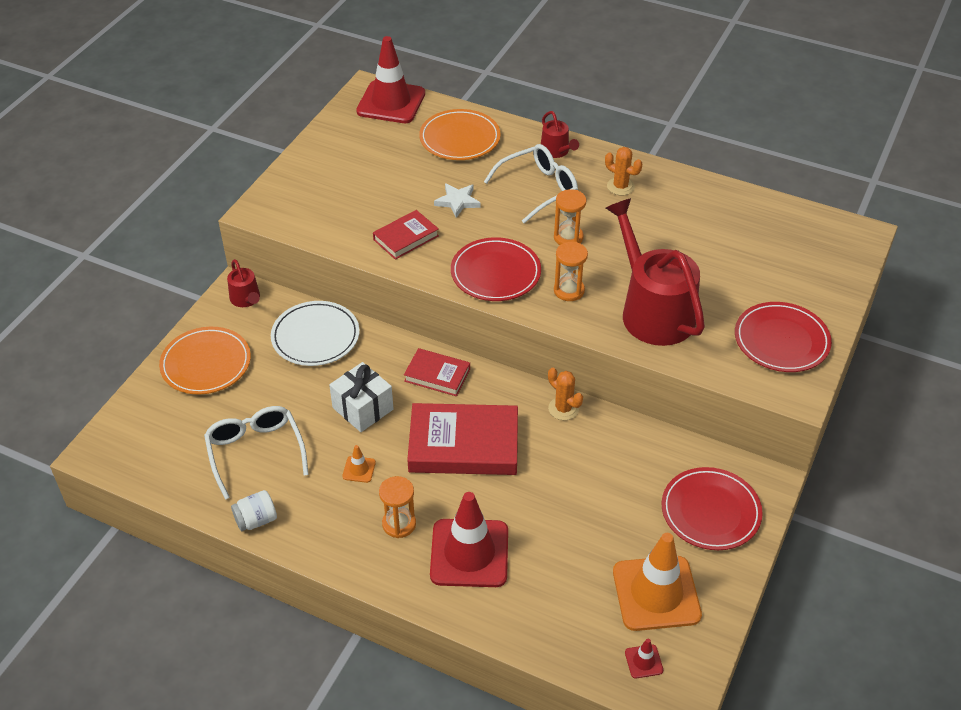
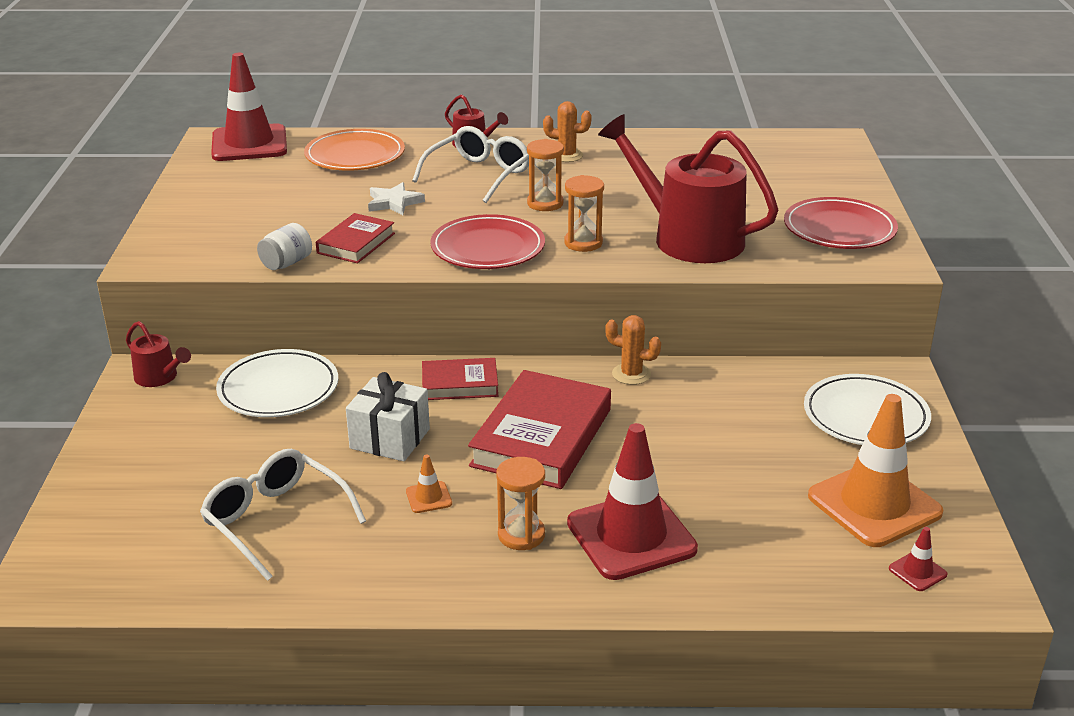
camera: 25 degrees left, 15 degrees down
(206, 364) = (144, 452): orange plate -> none
(256, 520) = (326, 590): white jar -> white jar (286, 263)
(463, 445) = (542, 437): red book -> red book turned 45 degrees counterclockwise
(710, 511) = (865, 416): red plate -> white plate

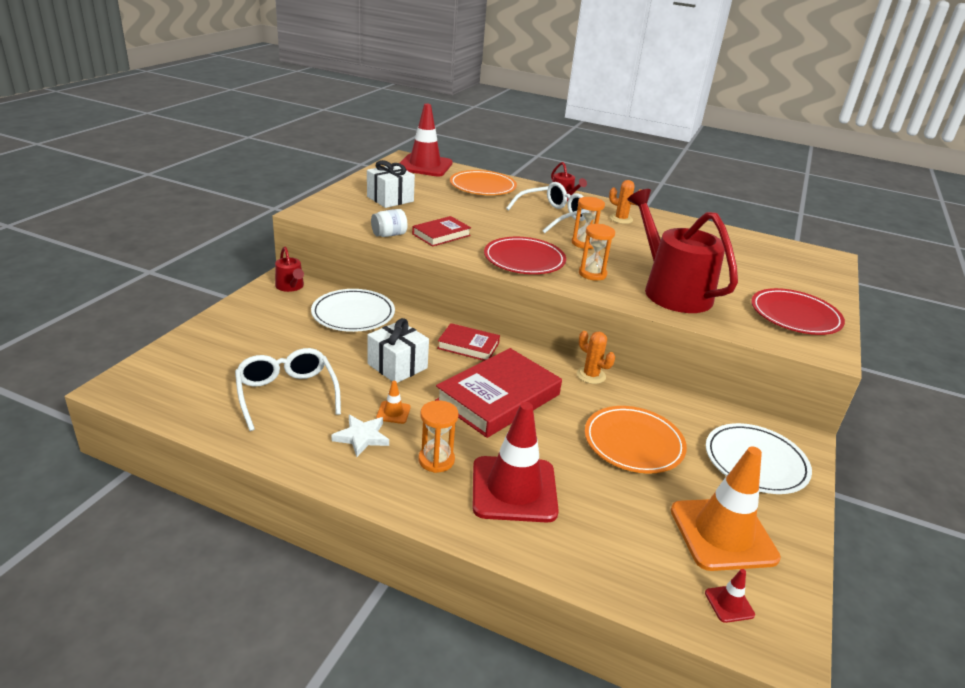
camera: 20 degrees right, 0 degrees up
(243, 209) = (390, 199): none -> white gift
(394, 202) = (485, 218): white star -> white star (362, 437)
(727, 439) = (633, 443): none -> orange plate

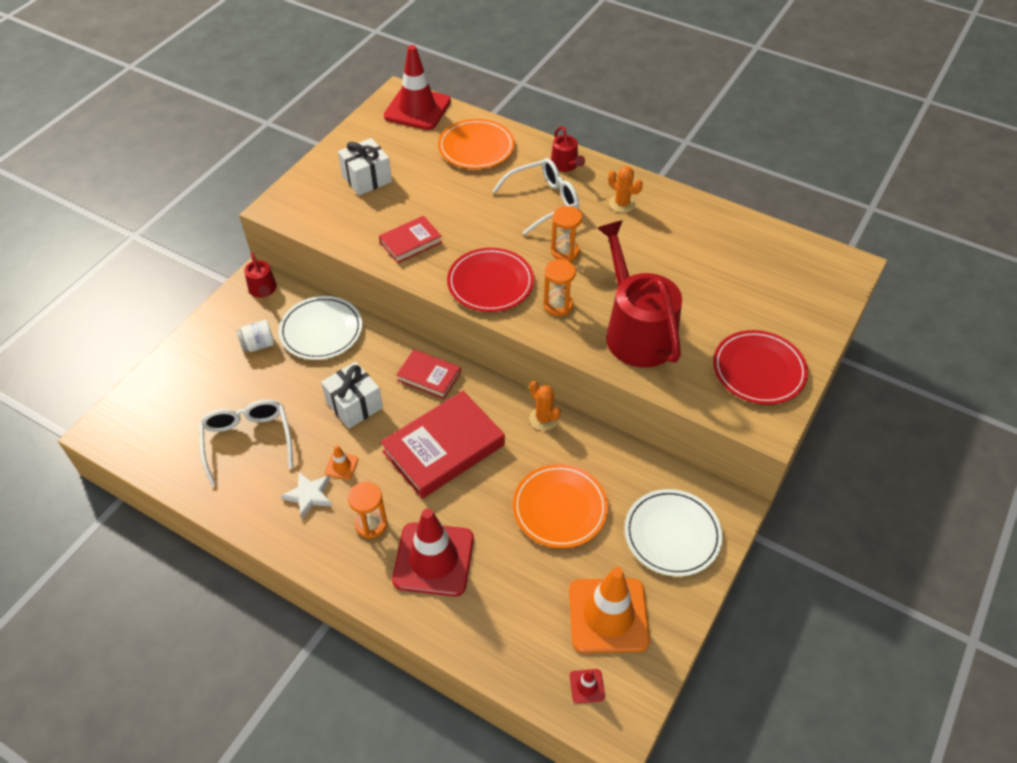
camera: 10 degrees right, 20 degrees up
(389, 235) = (355, 244): white jar -> white jar (258, 345)

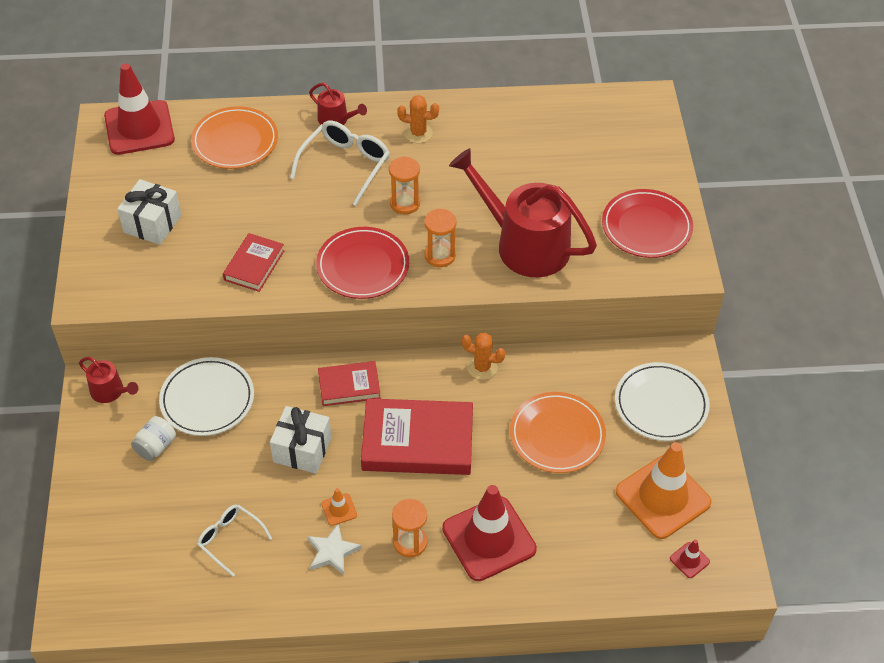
camera: 35 degrees left, 0 degrees up
(248, 442) = (230, 539): white glasses -> white glasses, size x0.63
(444, 448) = (417, 442): red book -> red book turned 75 degrees clockwise

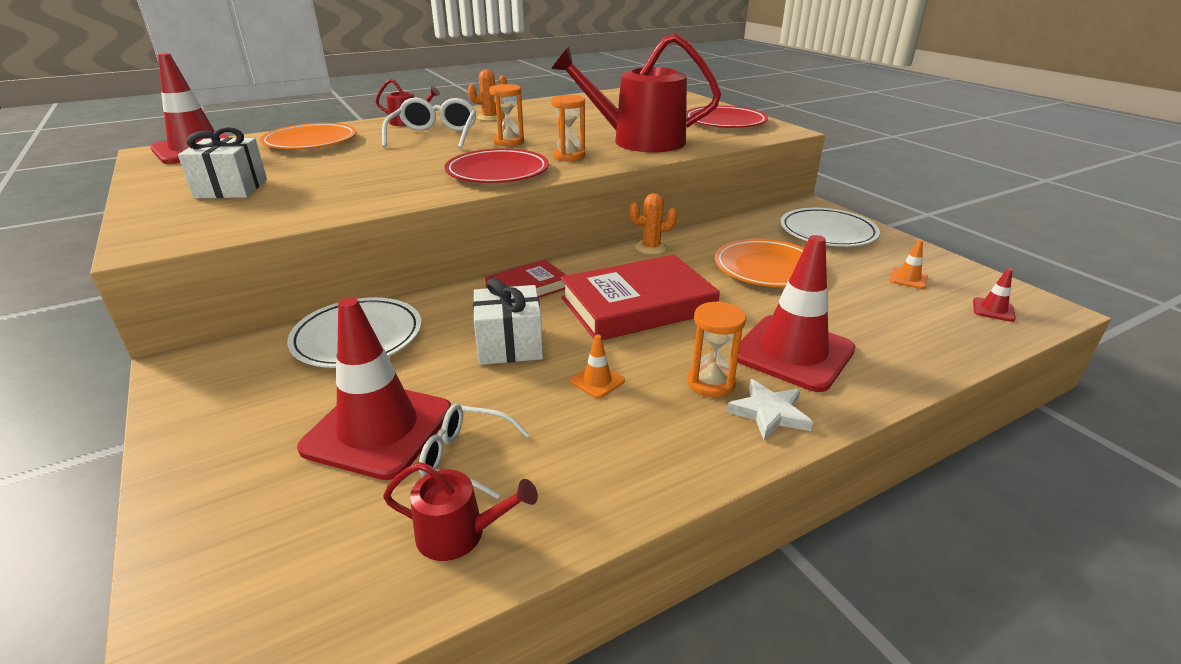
camera: 25 degrees left, 20 degrees down
(110, 391) = (210, 364): red watering can -> red watering can (459, 534)
(156, 446) = (300, 396): white jar -> none
(191, 496) = (378, 429): none -> red traffic cone
(254, 265) = (374, 190): red book -> none
(332, 552) = (623, 422): white star -> white star (769, 413)
(663, 497) = (908, 279): orange traffic cone -> orange traffic cone, size x0.41

